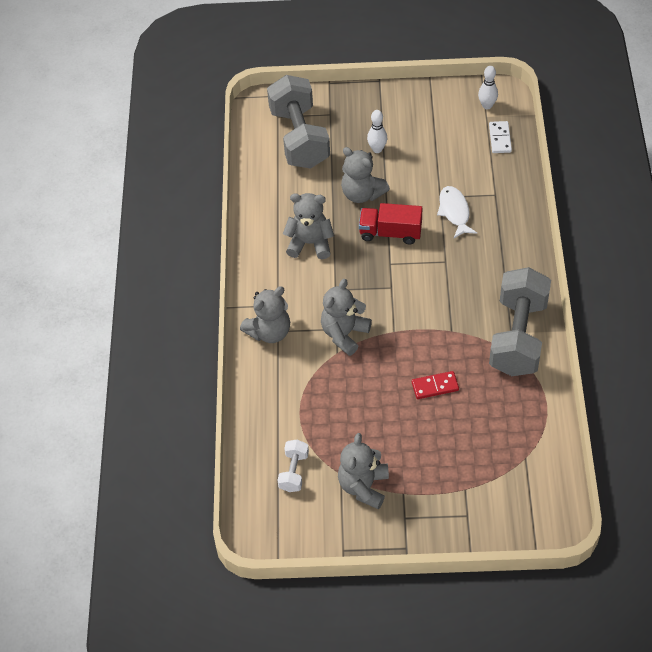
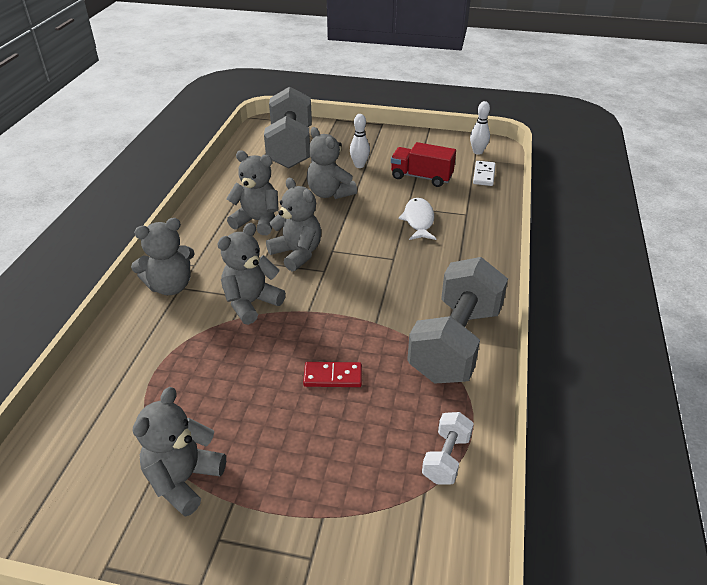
camera: 10 degrees right, 15 degrees down
(294, 472) = (105, 440): white dumbbell -> white dumbbell (446, 458)
(361, 274) = (297, 254): none -> grey teddy bear
(390, 233) = (344, 226): red truck -> red truck (421, 177)

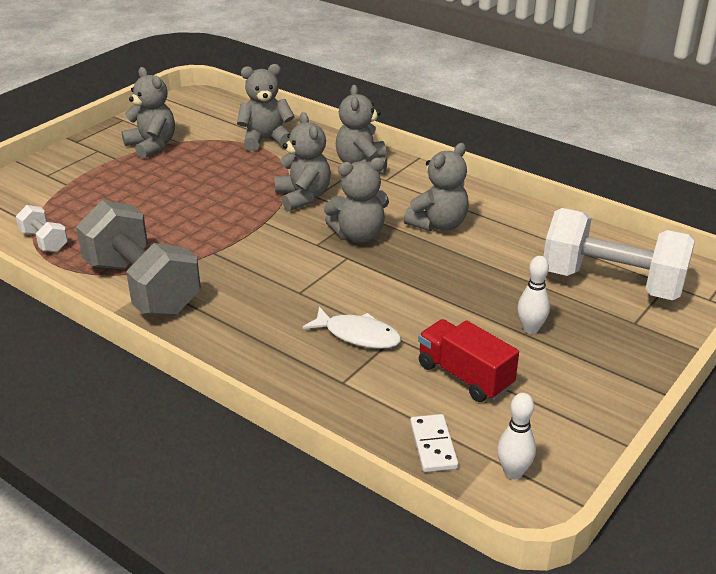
camera: 115 degrees right, 5 degrees down
(290, 148) = (612, 283): grey dumbbell -> white dumbbell
(329, 193) = (469, 285): grey teddy bear -> grey teddy bear (266, 140)
(333, 377) = (175, 215): red domino -> none
(421, 177) = (464, 376): red truck -> red truck turned 90 degrees counterclockwise
(484, 175) = (433, 445): white domino -> white domino turned 45 degrees clockwise

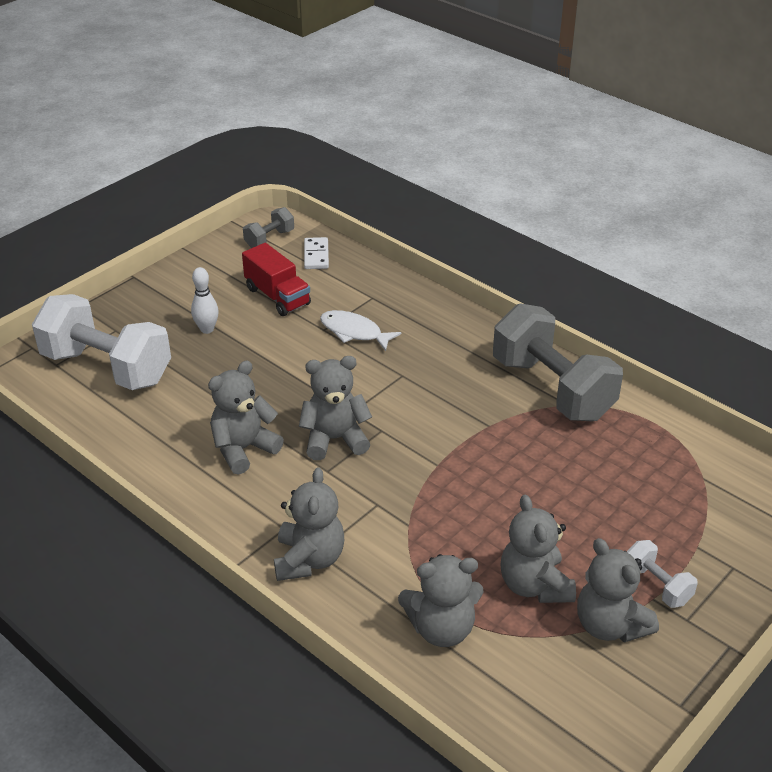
camera: 175 degrees left, 5 degrees up
(44, 241) = (677, 451): white dumbbell -> white dumbbell (657, 585)
(303, 197) = (392, 502): grey teddy bear -> grey teddy bear (534, 585)
(513, 472) = (269, 239): white bowling pin -> grey dumbbell

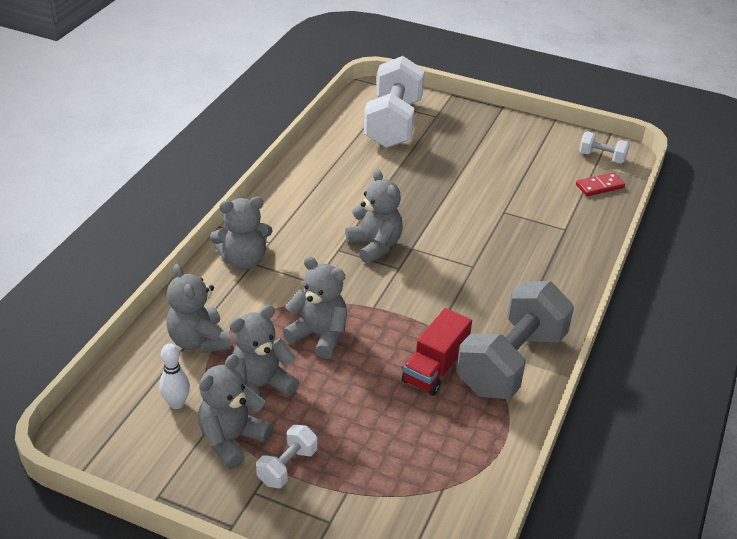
camera: 70 degrees right, 0 degrees up
(207, 329) = (464, 155): white bowling pin -> white bowling pin (176, 403)
(243, 449) = (341, 204): grey teddy bear -> grey teddy bear (319, 336)
(269, 239) = (602, 157): grey dumbbell -> white dumbbell
(277, 296) = (529, 179): red truck -> red truck (435, 368)
(316, 255) = (600, 186): white domino -> red domino
(354, 332) = (511, 229): white fish -> none

